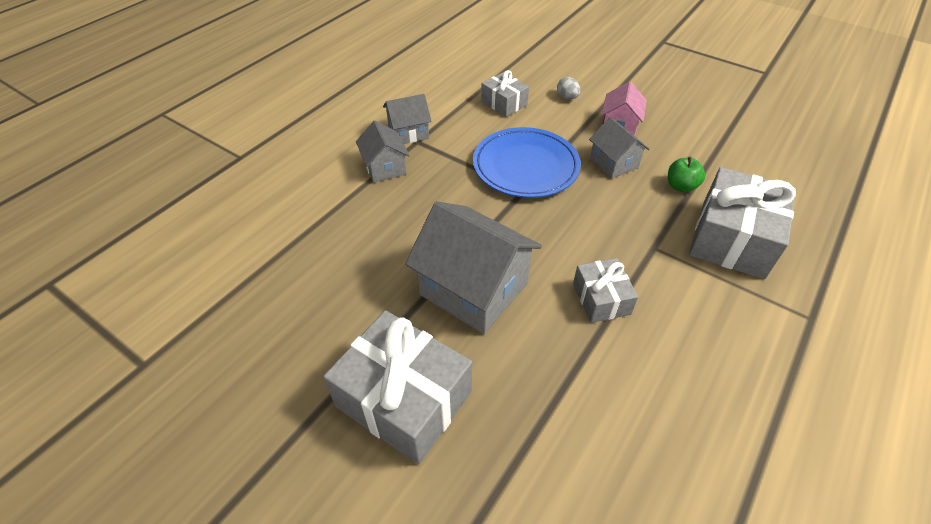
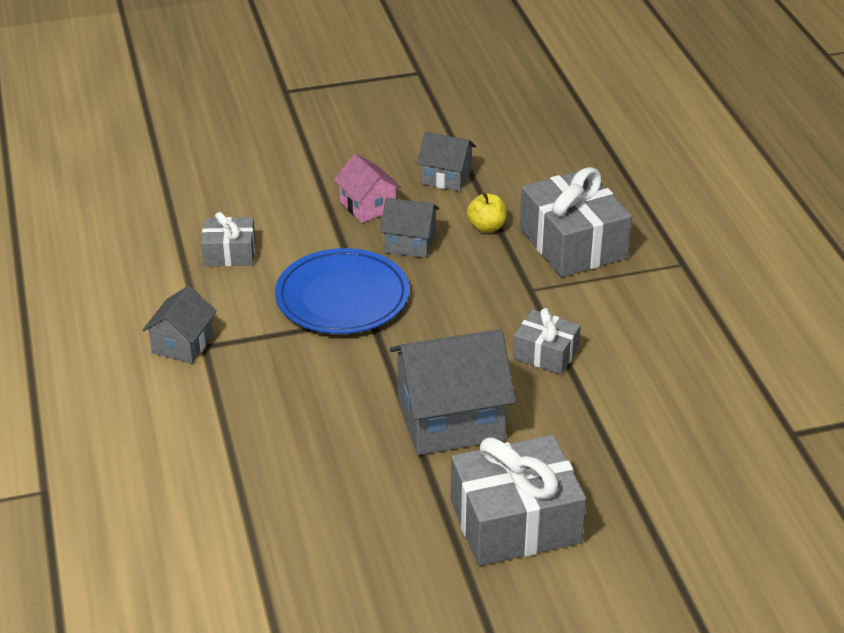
camera: 50 degrees left, 10 degrees down
(385, 167) = (216, 390): grey house -> grey house (446, 177)
(567, 97) = (281, 208): grey egg -> none
(681, 186) = (487, 227): green apple -> yellow apple

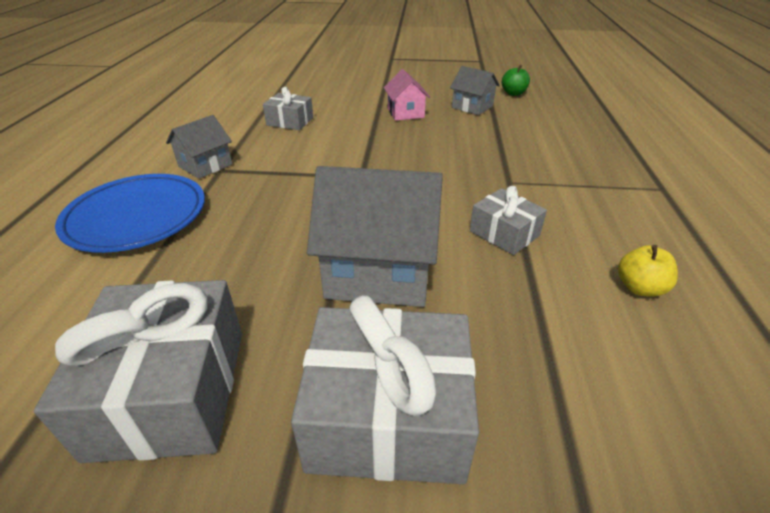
camera: 20 degrees right, 0 degrees up
(342, 297) = (348, 159): blue plate -> blue plate (137, 217)
(410, 243) = (423, 136): grey house -> none
(487, 227) = (489, 137): yellow apple -> yellow apple (639, 288)
(489, 139) = (513, 93): none -> green apple
(572, 243) = (559, 158): grey gift -> grey gift (170, 391)

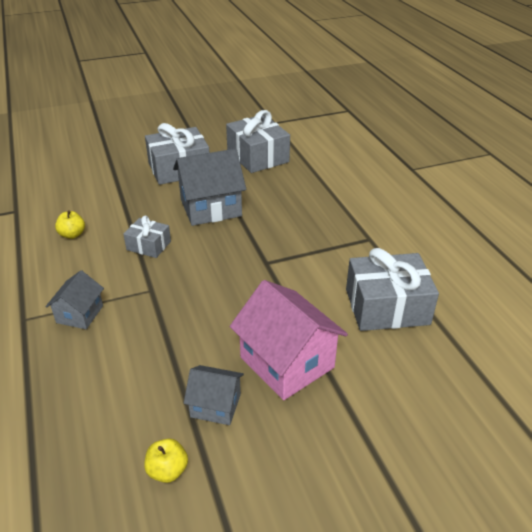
camera: 155 degrees right, 0 degrees up
(137, 217) = (366, 198): blue plate -> none
(205, 165) = (384, 239): grey house -> grey house (80, 314)
(290, 121) = (387, 306): grey gift -> grey gift, size x1.83
(405, 113) = (287, 362): pink house -> pink house, size x1.81
(513, 93) = (167, 470): green apple -> yellow apple

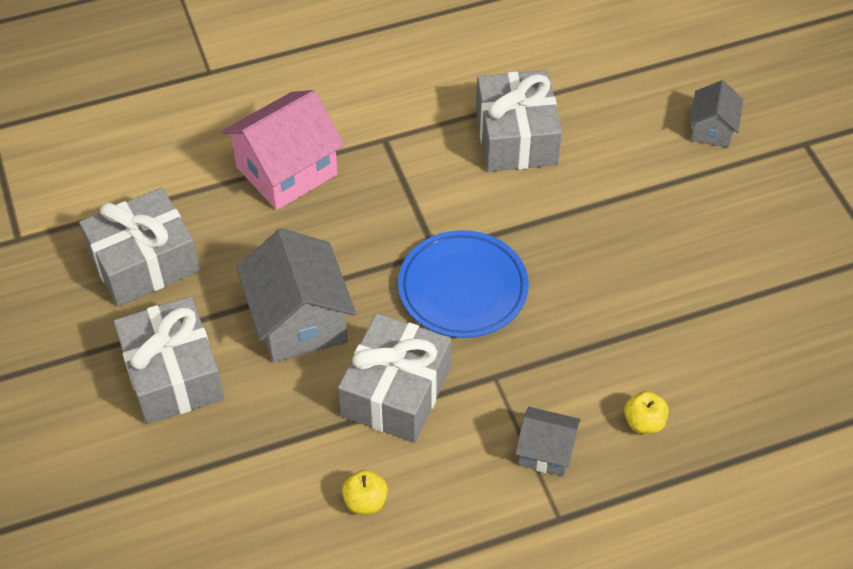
camera: 90 degrees left, 15 degrees up
(149, 245) = (395, 392): grey gift -> grey gift, size x1.83
(167, 470) = (758, 328): yellow apple -> yellow apple (644, 422)
(216, 405) = (676, 294): grey house -> grey house (712, 129)
(231, 275) = (463, 288): none -> blue plate
(287, 362) = (610, 232): pink house -> pink house (287, 171)

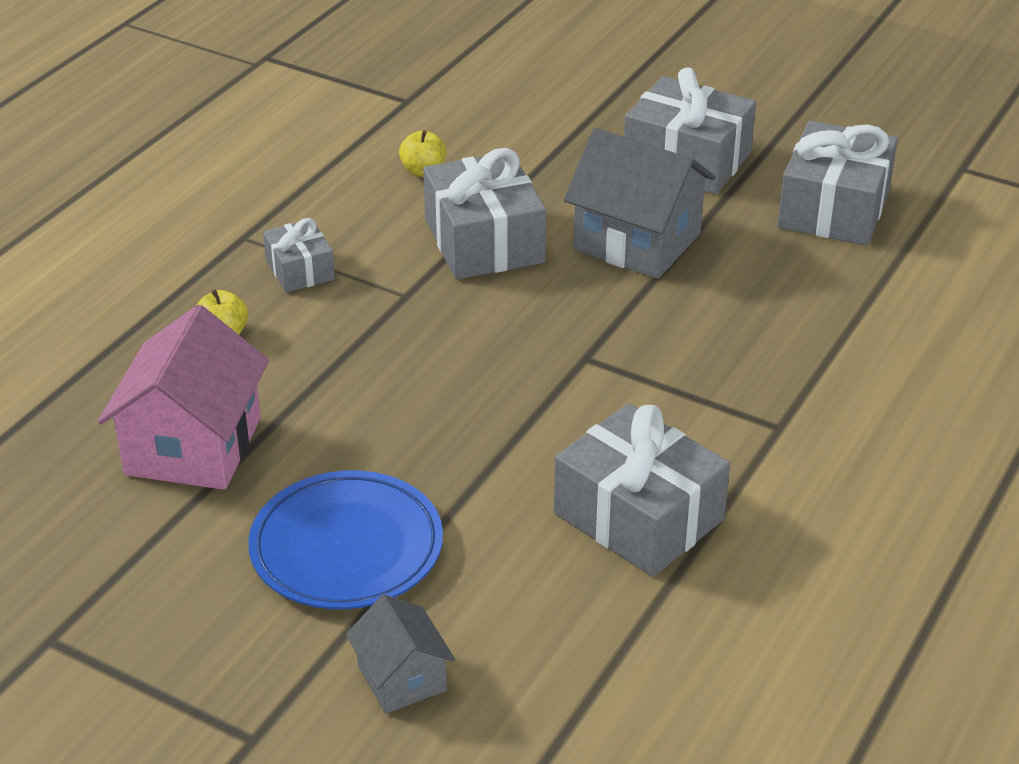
camera: 140 degrees right, 15 degrees down
(287, 171) = (829, 341): pink house -> pink house (193, 446)
(463, 288) = (518, 342): blue plate -> blue plate (346, 547)
(545, 452) = (300, 270): grey house -> grey gift

